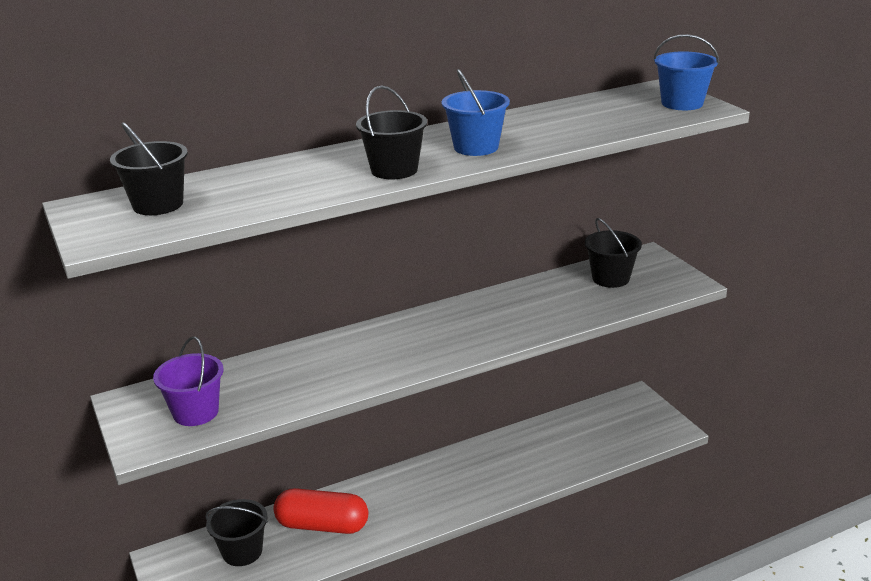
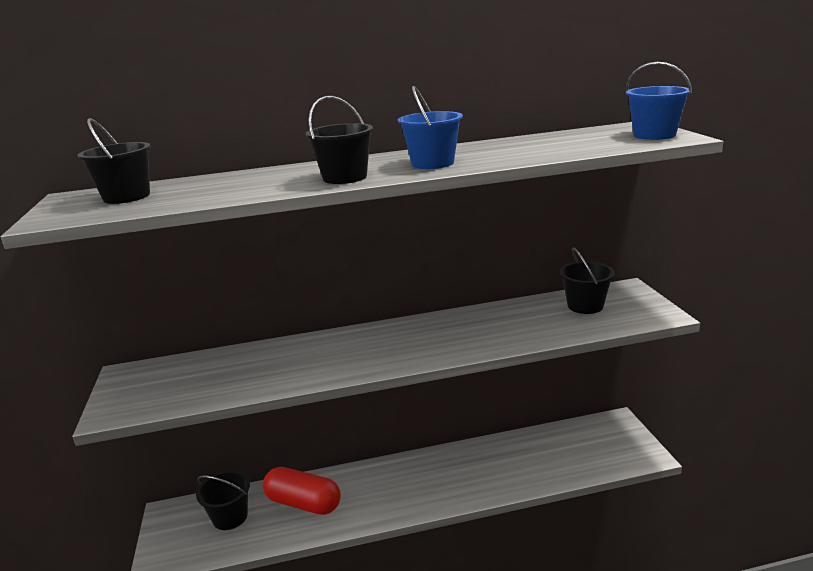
camera: 15 degrees right, 5 degrees down
(195, 412) = (169, 389): purple bucket -> none

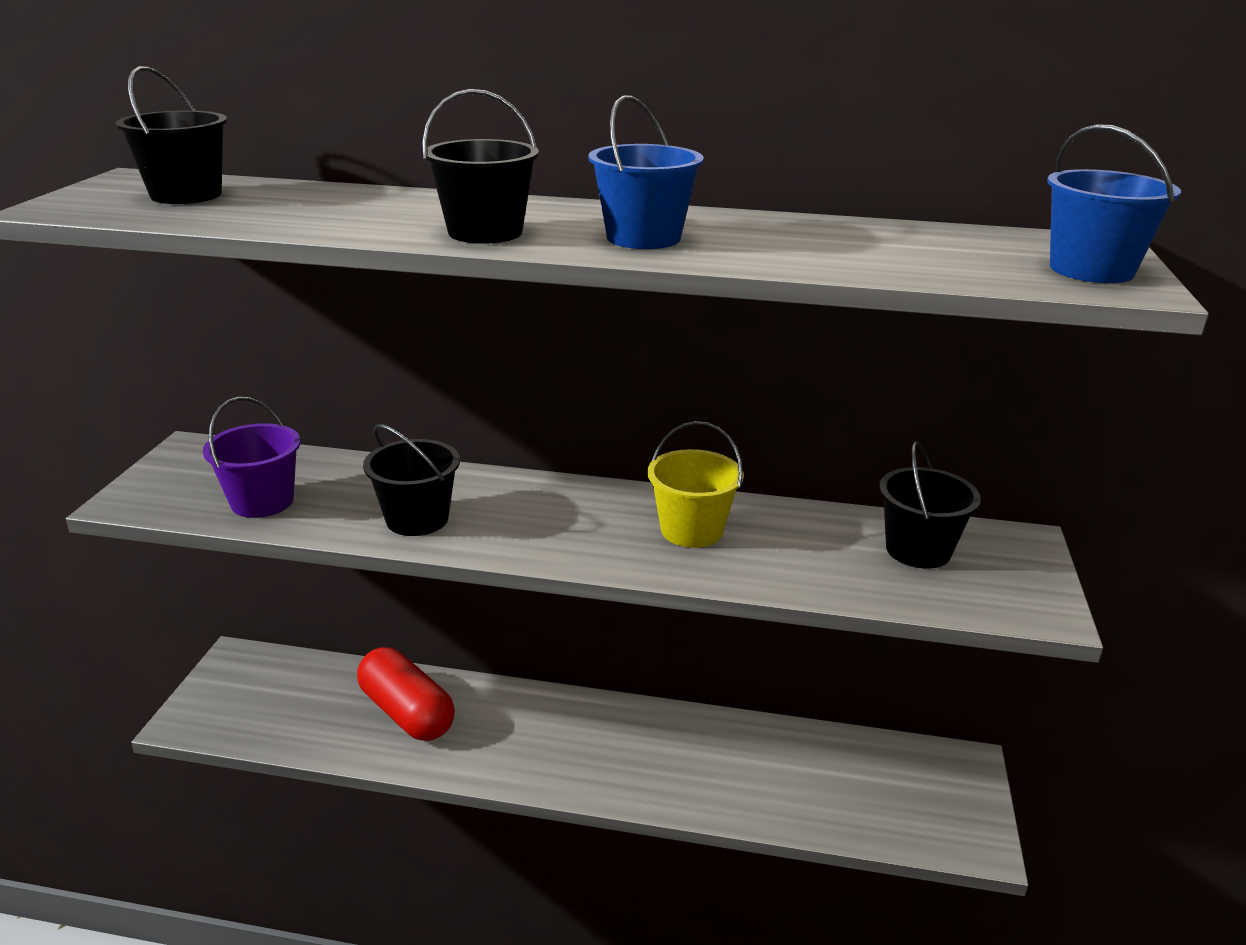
camera: 20 degrees right, 5 degrees up
(203, 387) = (262, 501): none -> purple bucket
(230, 517) = (305, 695): black bucket -> black bucket (417, 519)
(468, 329) = (691, 530): none -> yellow bucket

